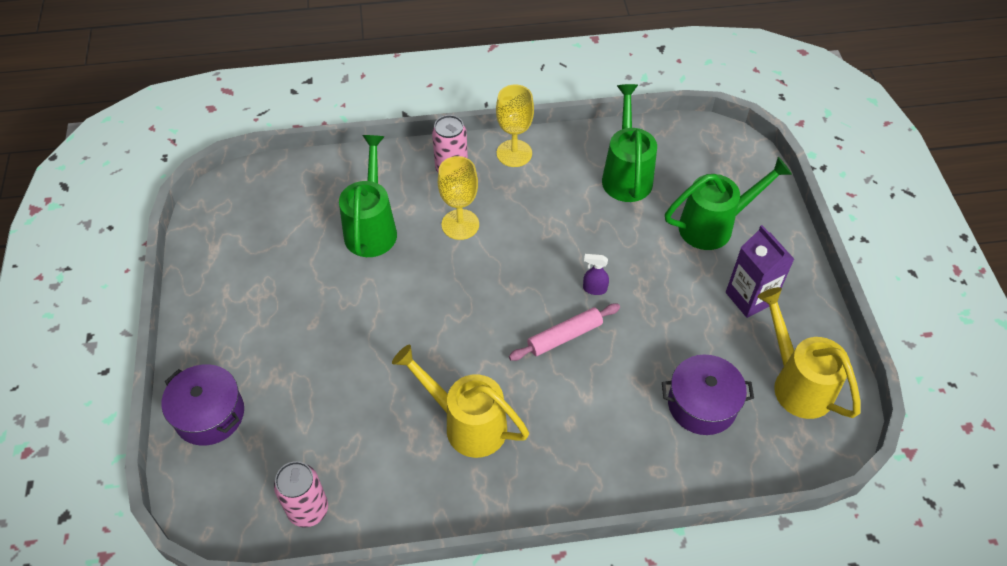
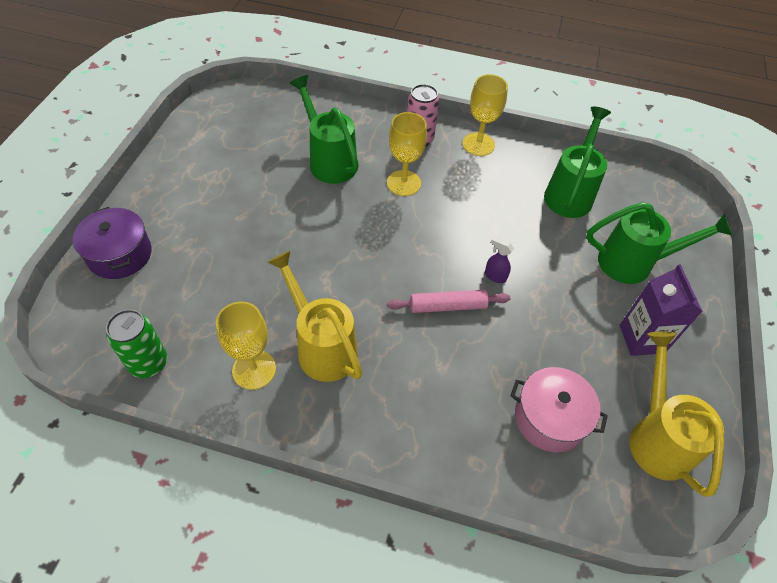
camera: 20 degrees right, 0 degrees up
(308, 510) = (149, 363): pink can -> green can
(372, 228) = (329, 161): green watering can -> green watering can turned 60 degrees counterclockwise
(414, 472) = (254, 369): none -> yellow goblet
(702, 404) = (550, 418): purple pot -> pink pot

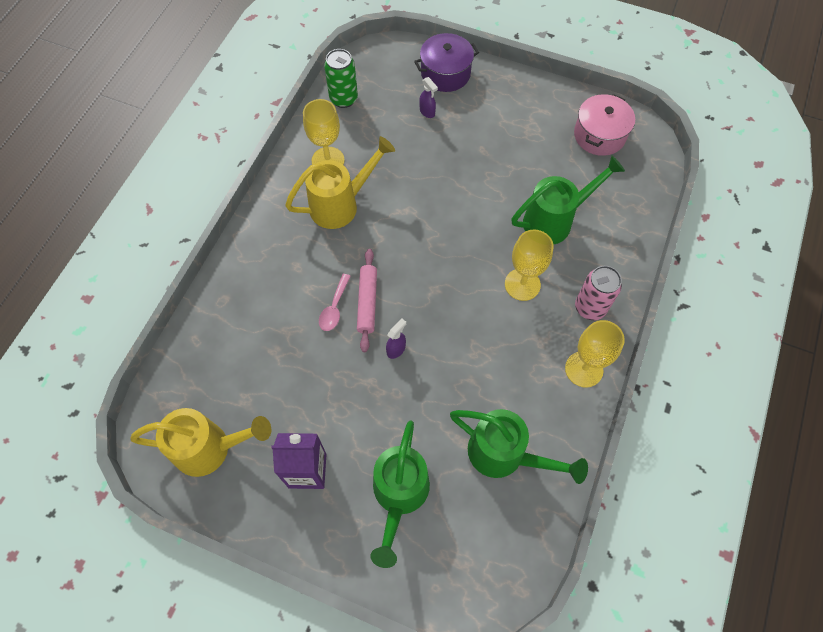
camera: 100 degrees right, 10 degrees up
(181, 269) = (427, 112): none -> purple spray bottle
(461, 337) = (334, 308): none -> pink spoon
(550, 418) = (246, 363): pink pot -> pink pot (599, 135)

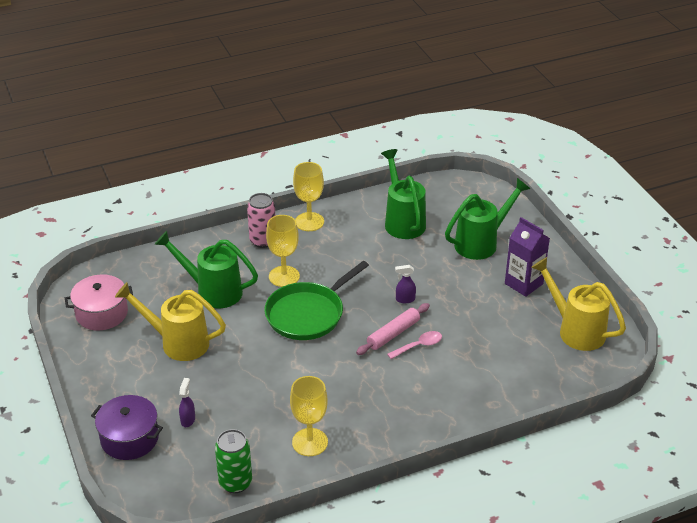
camera: 135 degrees left, 25 degrees down
(340, 205) = (339, 403): yellow watering can -> yellow watering can (178, 343)
(456, 263) = (308, 314): none -> green pan

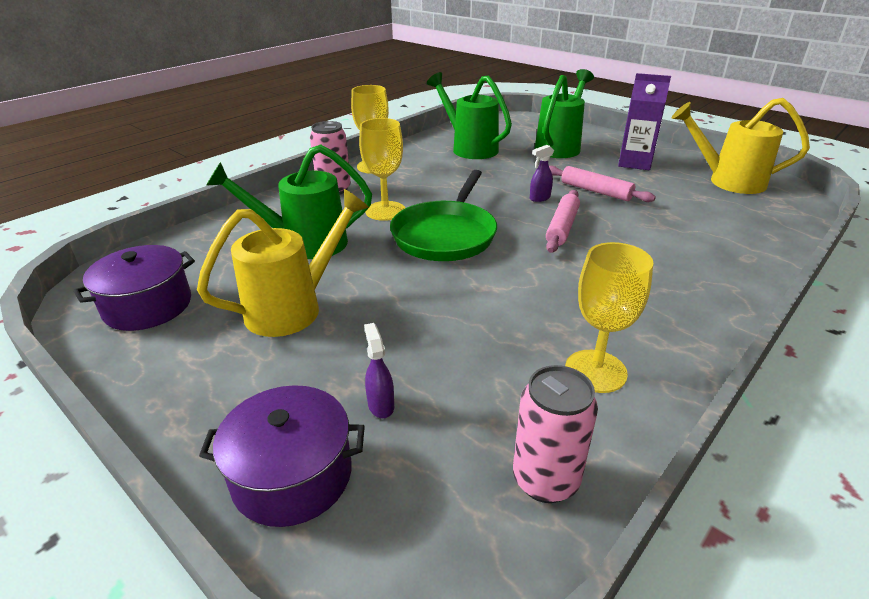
camera: 25 degrees left, 5 degrees down
(102, 313) = (148, 306): pink pot -> purple pot
(178, 343) = (293, 308): yellow watering can -> yellow watering can turned 150 degrees clockwise
(235, 482) = (545, 480): green can -> pink can
(419, 346) = (602, 230): pink spoon -> none
(455, 306) = (595, 191): none -> pink rolling pin

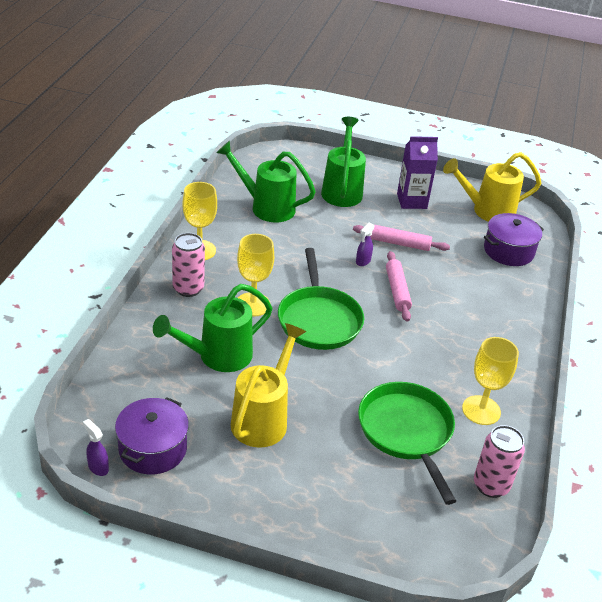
camera: 30 degrees left, 5 degrees up
(292, 475) = (363, 528): purple pot -> purple pot (508, 251)
(381, 405) = (378, 471): purple spray bottle -> purple spray bottle (98, 467)
(462, 368) = (406, 431): none -> green pan

